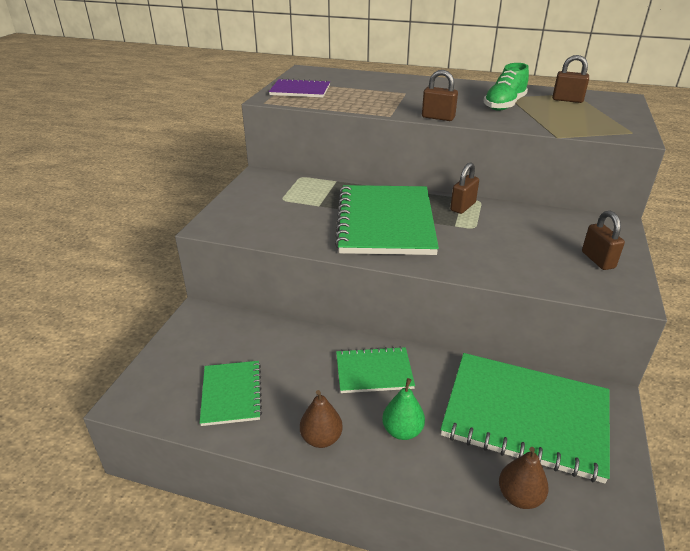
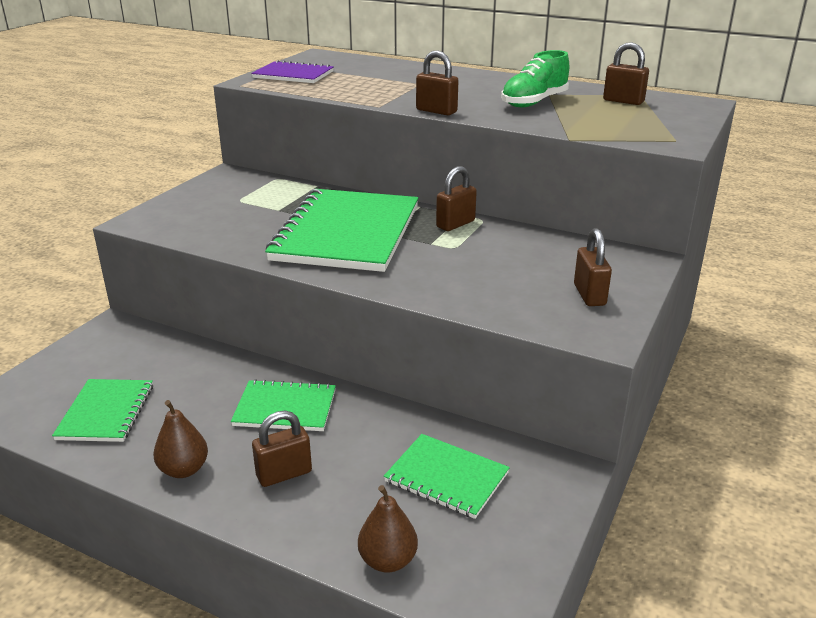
camera: 10 degrees right, 5 degrees down
(402, 431) = (284, 474): green pear -> brown padlock
(525, 416) = (446, 477): green notebook -> green notebook, size x0.52

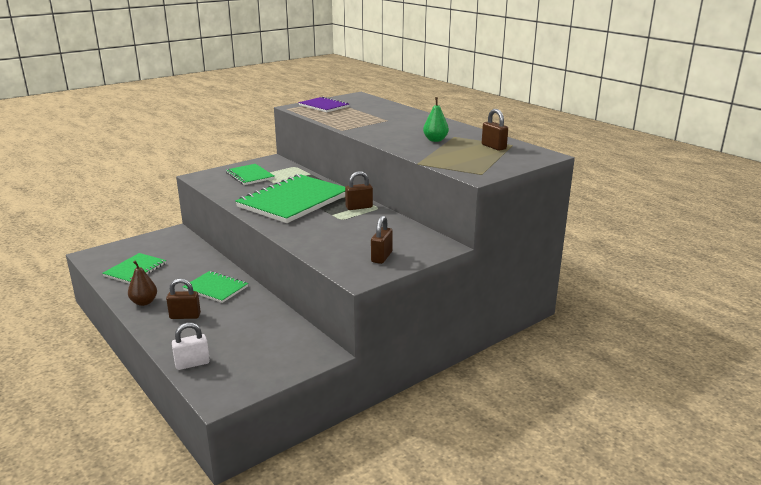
camera: 25 degrees right, 5 degrees down
(388, 560) = (192, 363): brown pear -> white padlock
(436, 111) = (368, 137): brown padlock -> none
(446, 477) = (258, 338): green notebook -> green notebook (250, 176)
(534, 102) = (435, 140): green shoe -> green pear

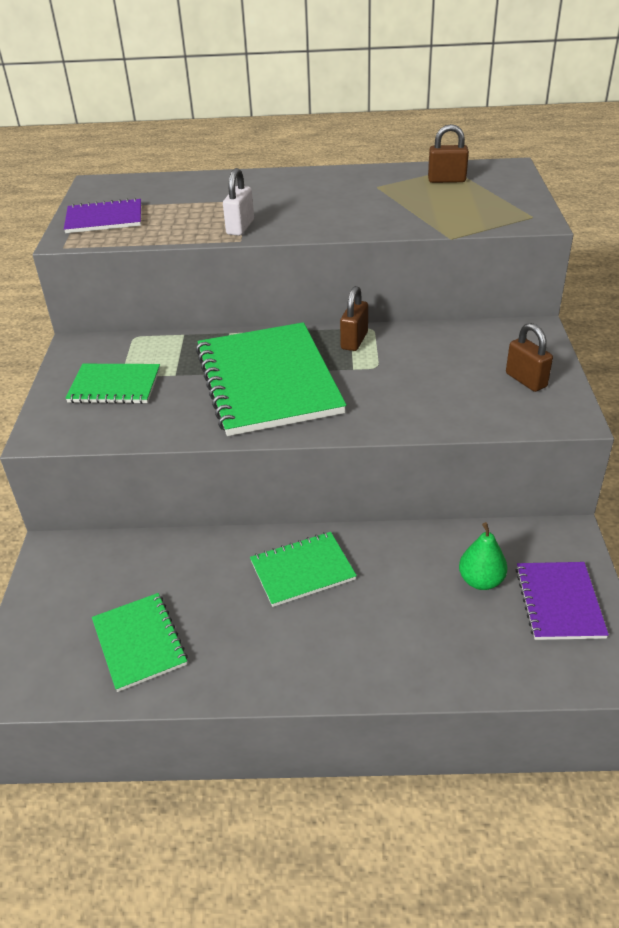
camera: 50 degrees left, 15 degrees up
(144, 302) = (269, 666): brown pear -> none
(185, 316) = (358, 632): brown padlock -> none
(192, 363) = (504, 670): white padlock -> white padlock (240, 227)
(261, 366) = (559, 602): none -> purple notebook
(435, 140) = (375, 200): green pear -> green pear (481, 581)

